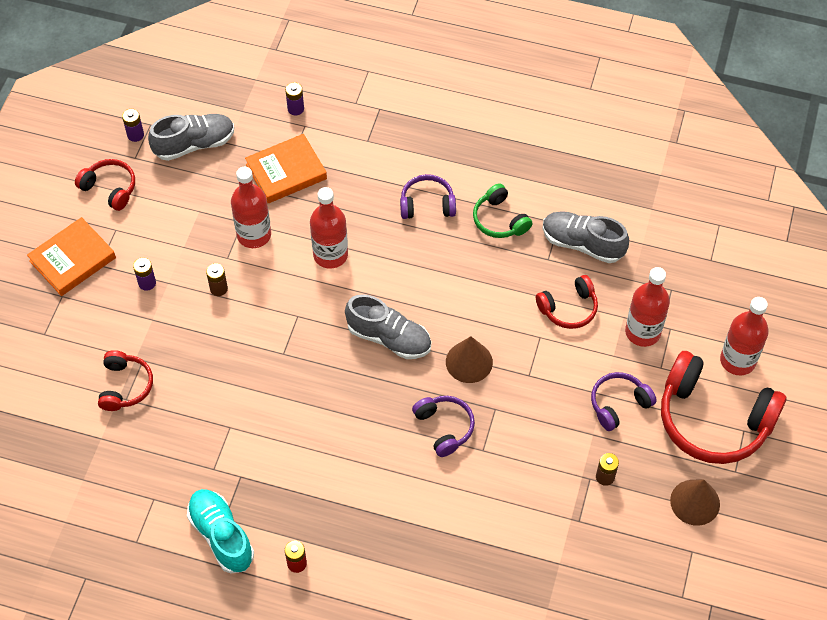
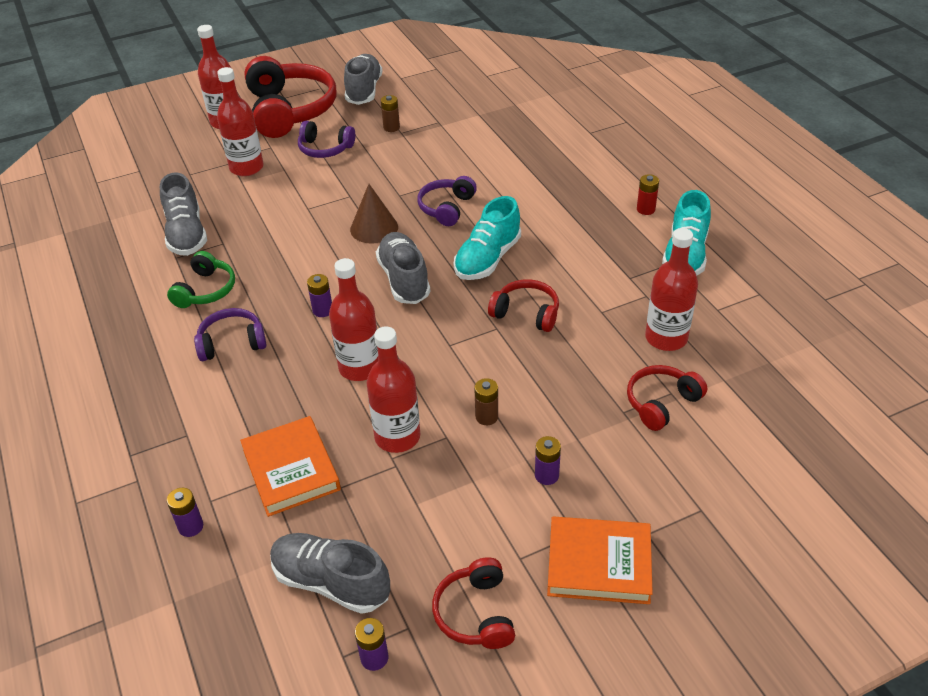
camera: 130 degrees left, 15 degrees down
(166, 441) = (666, 338): none -> red bottle
(286, 172) = (291, 469): orange book -> orange book turned 45 degrees clockwise
(356, 405) = (487, 259): none -> turquoise shoe
(407, 270) = (322, 310): none -> purple battery
(427, 204) = (232, 343): purple headphones -> purple headphones turned 120 degrees clockwise
(568, 308) = (263, 209): red headphones -> red headphones (526, 313)
(695, 502) = (364, 91): brown cone -> grey shoe

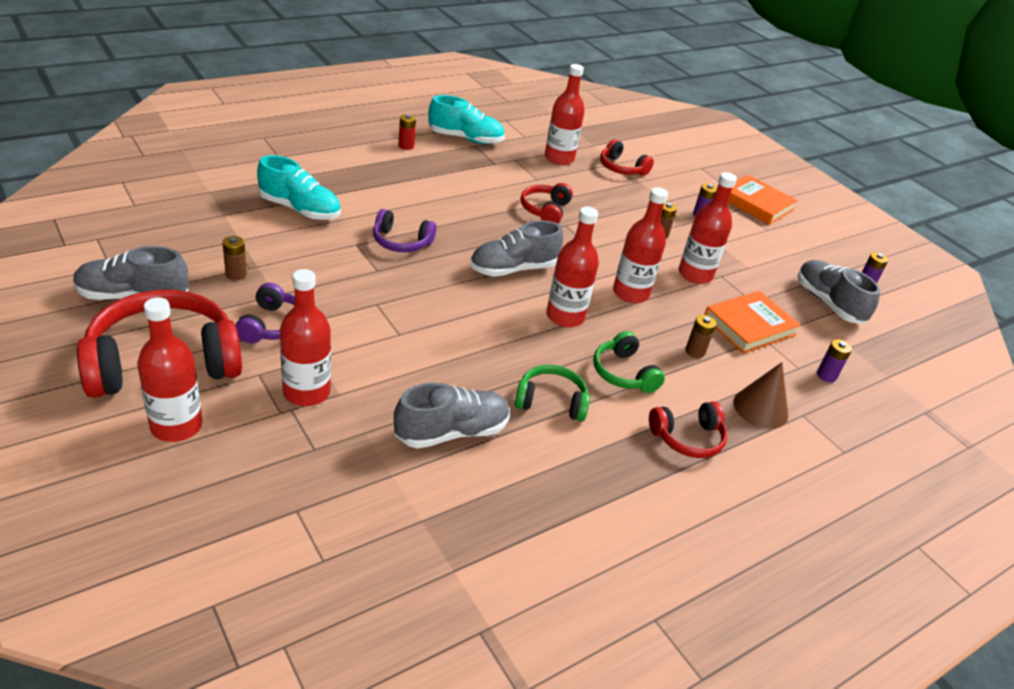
camera: 105 degrees left, 5 degrees down
(232, 343) = (623, 373): purple headphones -> green headphones
(254, 406) = (695, 351): none -> brown battery
(322, 310) = (565, 316): purple battery -> red bottle
(331, 582) = (828, 303): grey shoe -> grey shoe turned 135 degrees clockwise
(374, 228) = (435, 287): brown cone -> brown cone (760, 408)
(475, 613) = (813, 247): red headphones -> red headphones (687, 438)
(487, 259) = (478, 224): turquoise shoe -> turquoise shoe (300, 209)
(599, 564) = (756, 203): orange book -> orange book turned 45 degrees counterclockwise

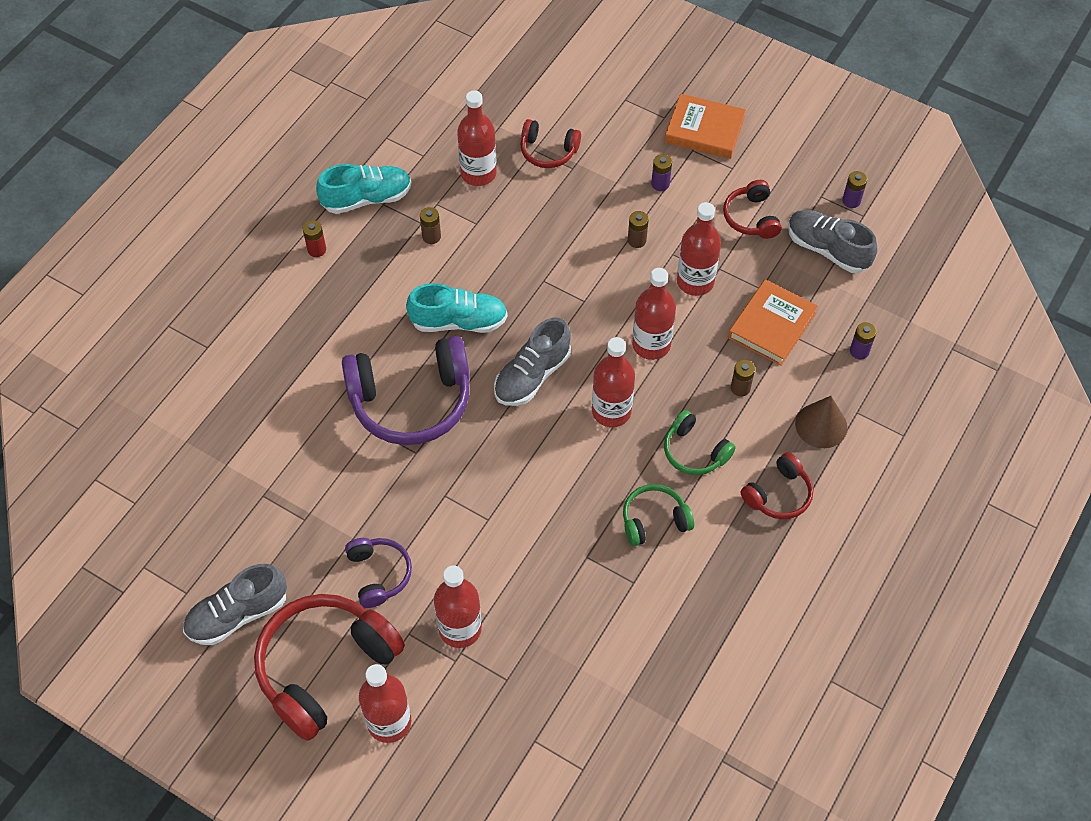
camera: 20 degrees left, 20 degrees up
(236, 274) = (300, 534): brown battery -> brown battery (431, 236)
(300, 209) = (288, 413): turquoise shoe -> turquoise shoe (458, 321)
(401, 242) = (411, 401): purple headphones -> purple headphones, size x1.93
(452, 432) = (597, 600): grey shoe -> none
(545, 210) = (512, 270): red headphones -> red headphones (751, 217)

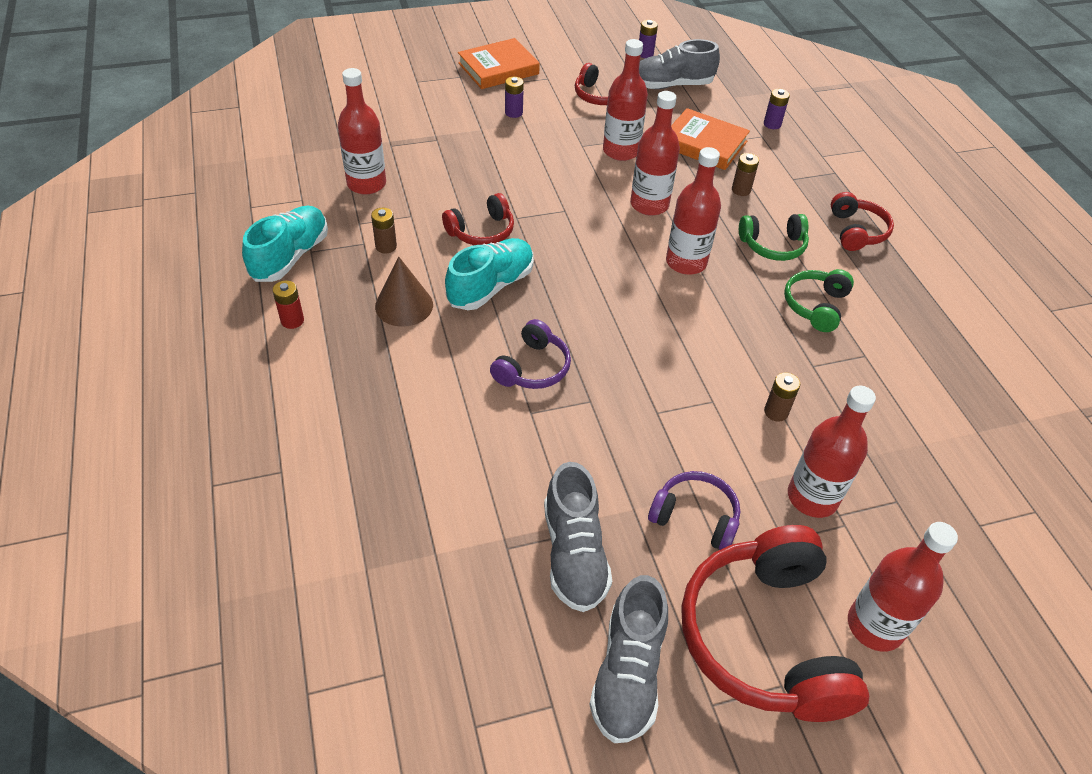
camera: 50 degrees left, 10 degrees down
(411, 401) = (532, 368): purple headphones -> purple headphones, size x0.52
(532, 375) = (599, 281): grey shoe -> grey shoe (574, 554)
(548, 151) = (403, 140): red headphones -> red headphones (481, 231)
(637, 240) = (547, 153): brown battery -> brown battery (776, 412)
(771, 325) = (704, 144): orange book -> orange book turned 45 degrees counterclockwise
(821, 425) = (816, 176): brown cone -> brown cone (404, 305)

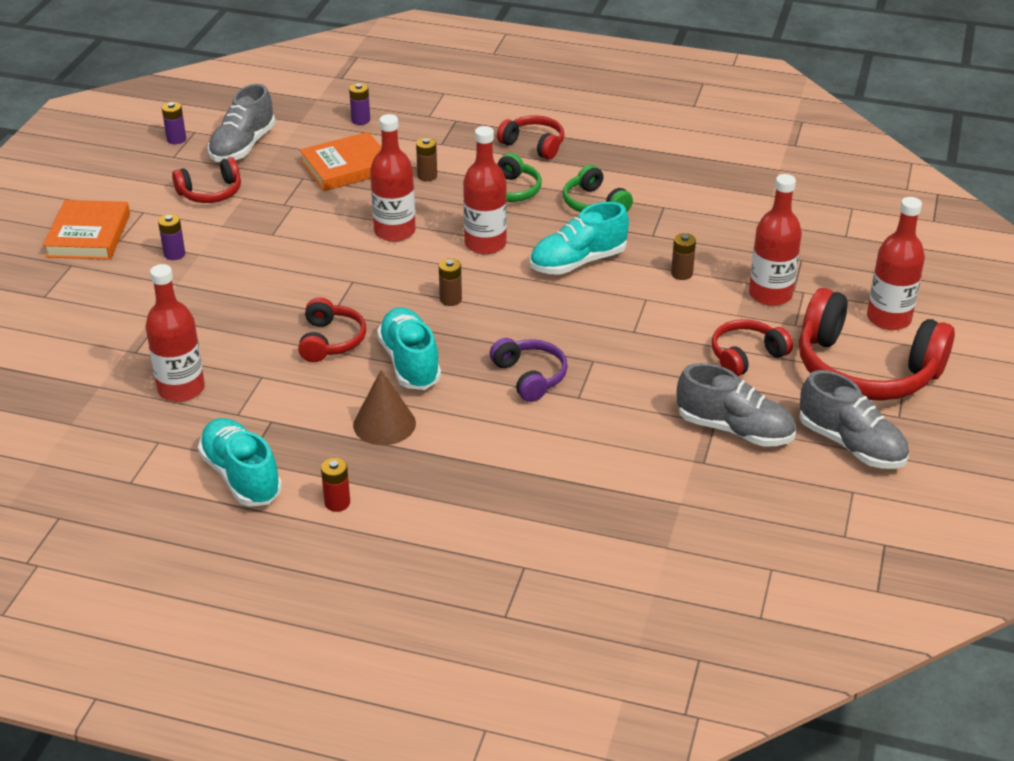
camera: 55 degrees left, 10 degrees down
(386, 246) = (291, 408): brown battery -> brown battery (450, 299)
(620, 151) = (305, 216): red bottle -> none
(695, 517) = (746, 356): purple headphones -> red headphones
(720, 331) = (578, 262): none -> turquoise shoe

